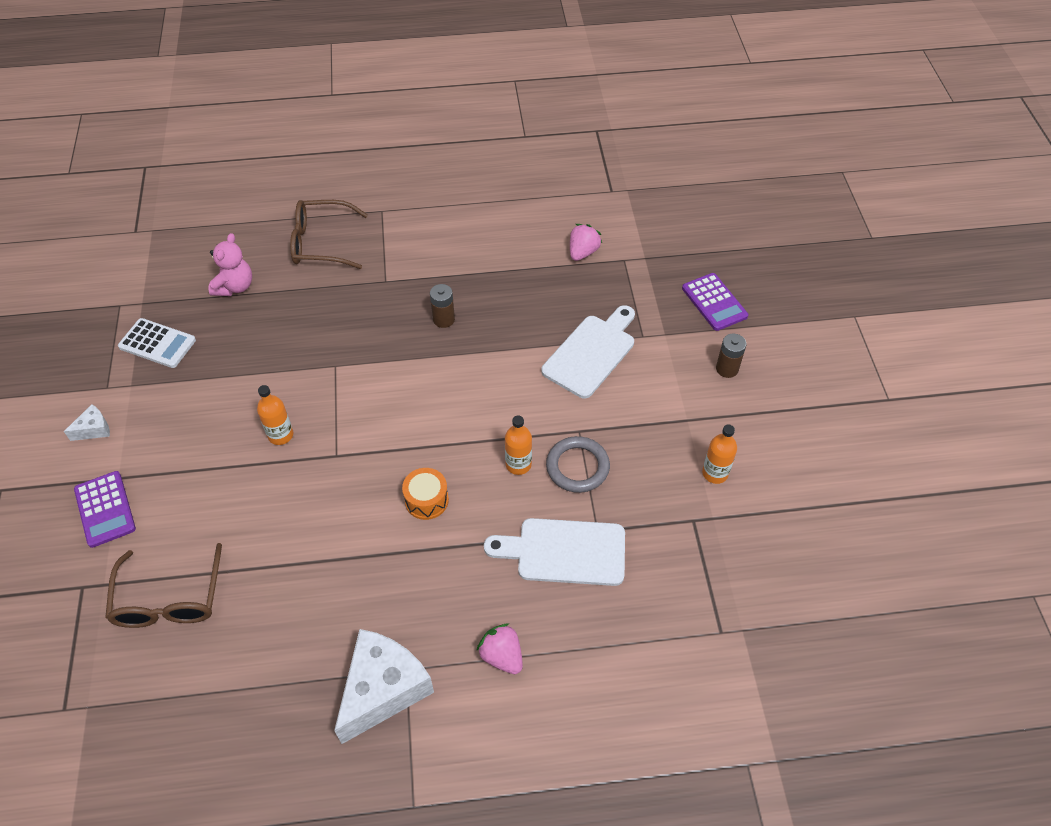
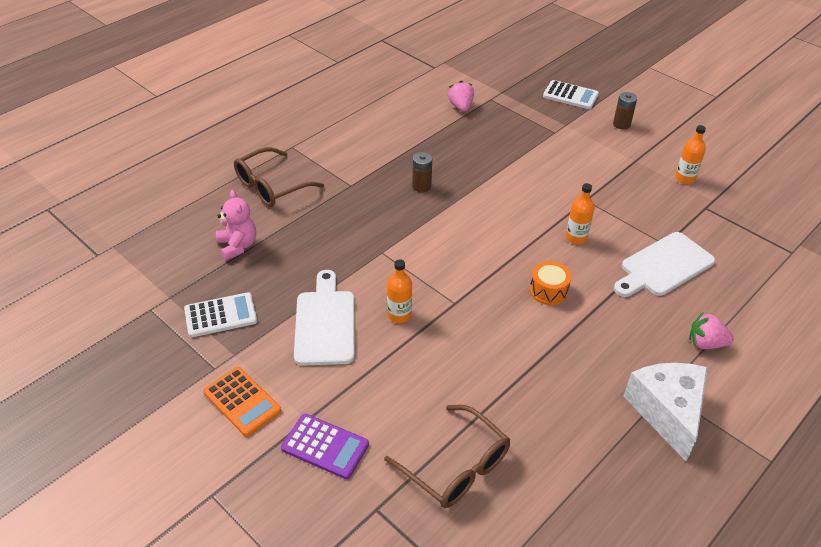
camera: 40 degrees left, 10 degrees down
(94, 429) = (242, 401): white cheese -> orange calculator
(577, 467) = (610, 218): grey ring -> none
(591, 353) = (537, 156): white cutting board -> white cutting board (325, 323)
(714, 302) = (570, 95): purple calculator -> white calculator

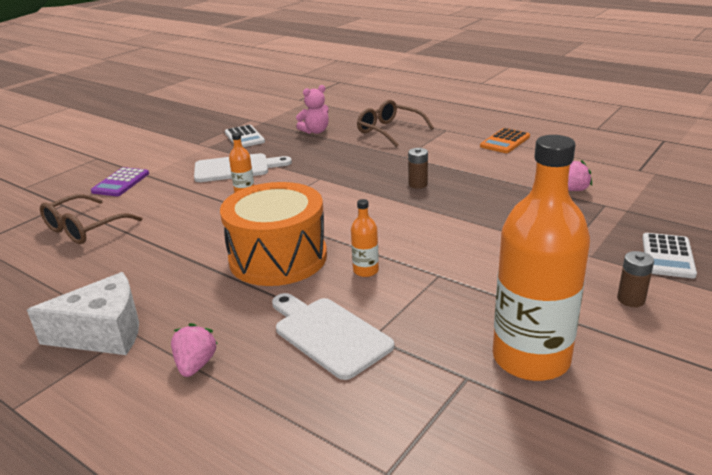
camera: 85 degrees right, 15 degrees down
(242, 401) = (166, 154): orange calculator -> orange calculator (505, 141)
(548, 291) = (278, 258): orange drum -> orange drum, size x2.44
(685, 178) = (531, 358): orange bottle -> orange bottle, size x2.42

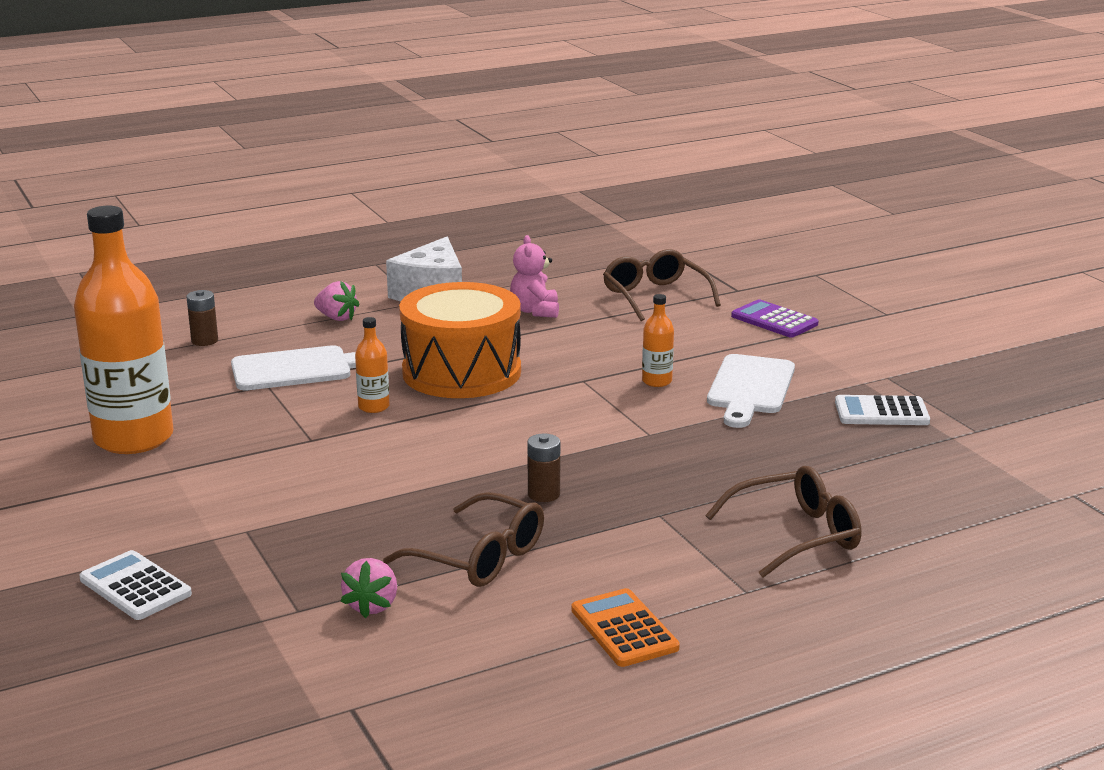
camera: 115 degrees right, 5 degrees down
(315, 131) = (857, 471): pink teddy bear -> pink teddy bear (535, 311)
(497, 181) = (478, 557): none -> brown glasses
(631, 299) = (116, 521): brown battery -> brown battery (204, 341)

